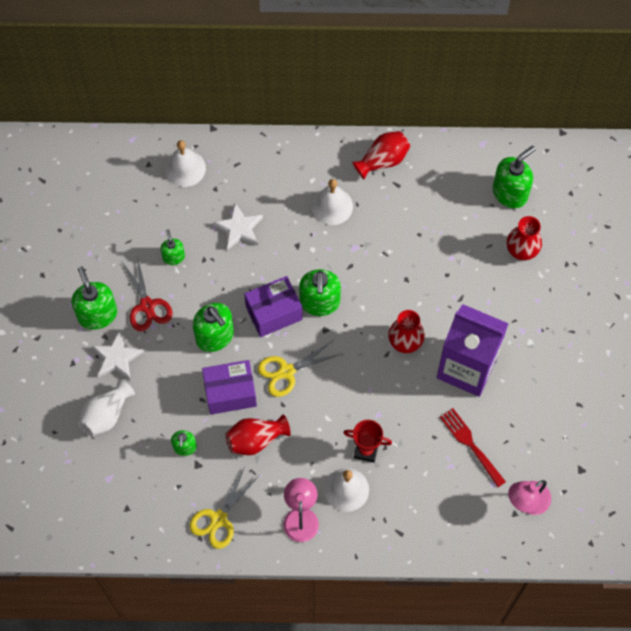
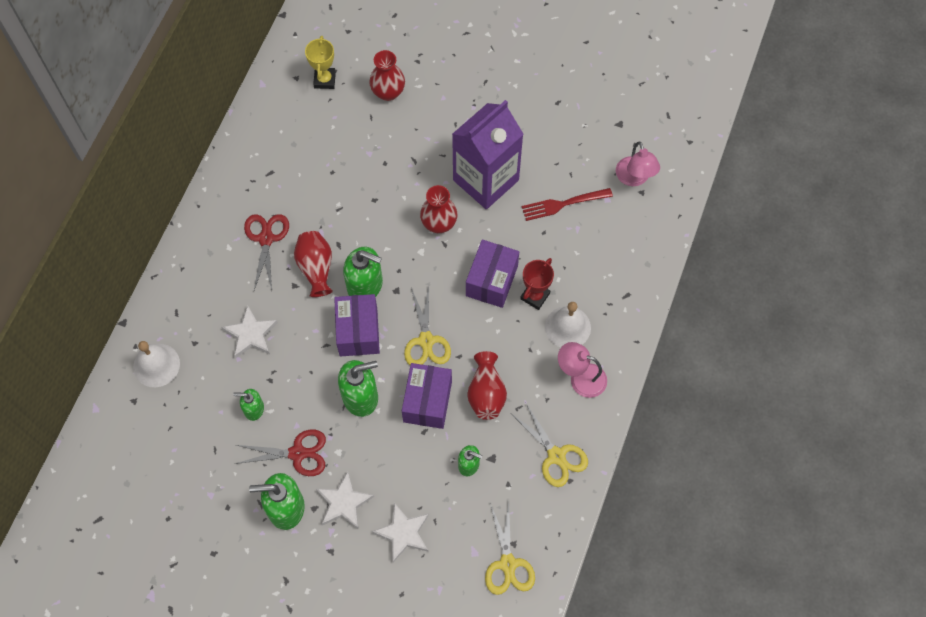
camera: 70 degrees left, 0 degrees up
(106, 414) = (403, 533): white vase -> white star
(107, 510) = (508, 564): none -> yellow scissors
(332, 206) = (266, 239): white bell -> red scissors
(366, 407) = (492, 281): none -> purple box
(383, 161) = (238, 176): red vase -> red vase (316, 268)
(510, 193) = (325, 80): green soap dispenser -> yellow trophy

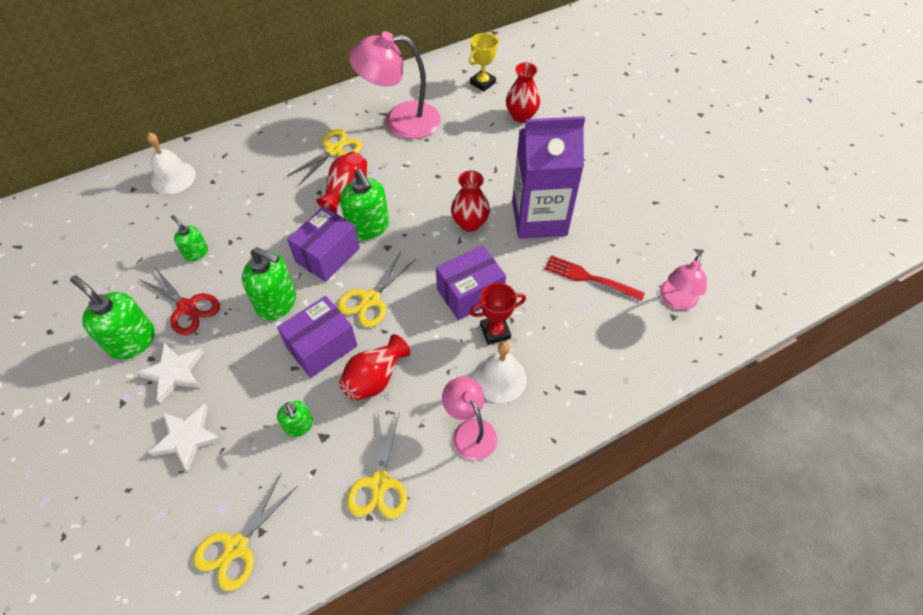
camera: 40 degrees right, 10 degrees down
(251, 334) = (253, 202): white star -> none
(266, 239) = (334, 150): red scissors -> yellow scissors
(293, 169) = (400, 121): none -> pink lamp

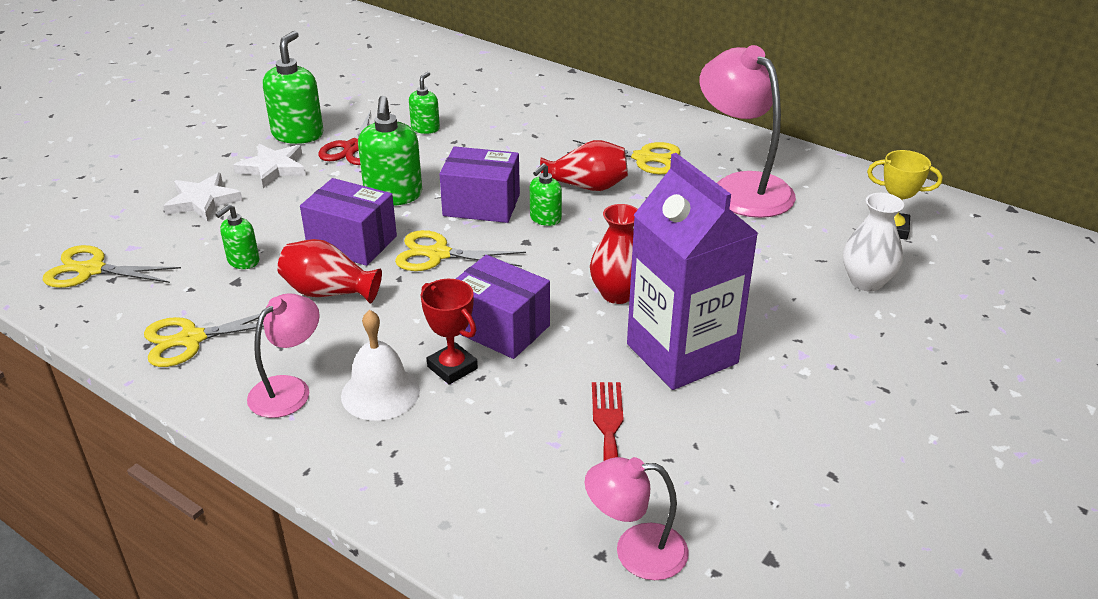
camera: 65 degrees right, 20 degrees down
(173, 177) = (512, 82): white bell -> none
(368, 227) = (545, 219): green soap dispenser -> green soap dispenser, size x0.56
(521, 116) = (866, 282): red vase -> white vase

